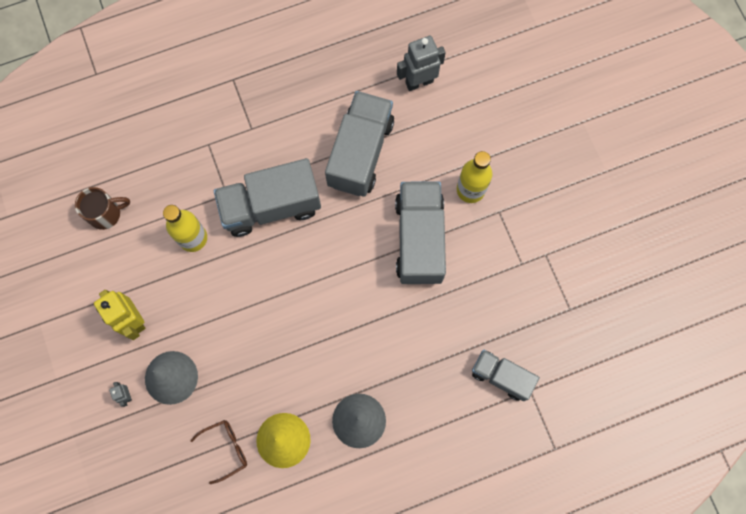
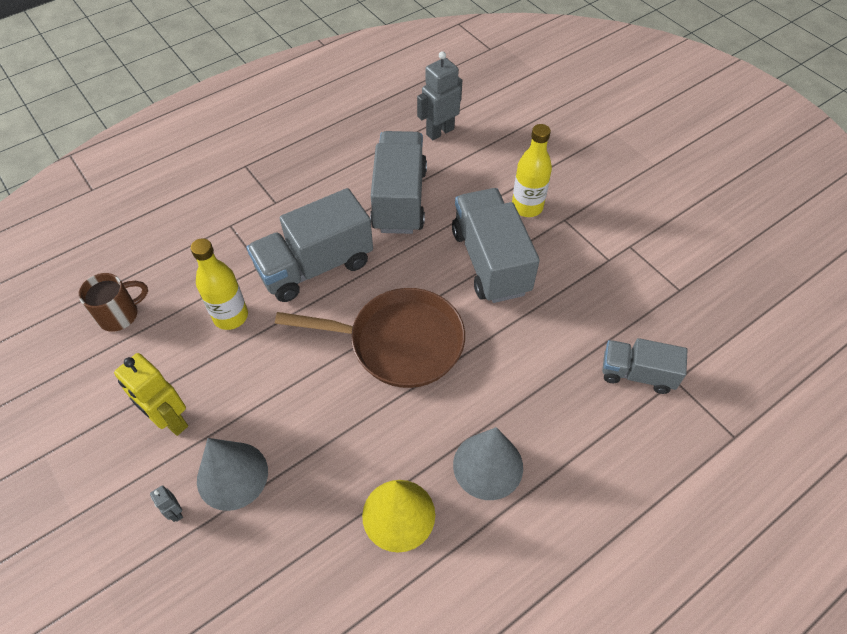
camera: 15 degrees left, 20 degrees down
(226, 449) = (325, 546): brown glasses -> none
(321, 298) = (399, 342): none -> brown pan

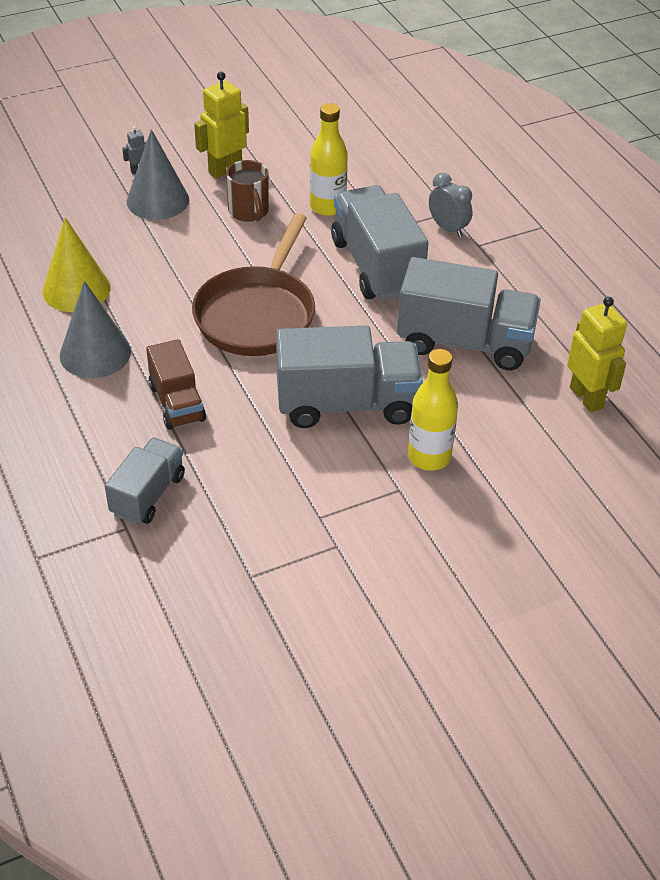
camera: 100 degrees right, 10 degrees down
(120, 315) = (350, 143): brown mug -> brown mug (249, 212)
(255, 224) = (448, 229): none -> grey clock
(440, 132) = (586, 398): grey robot -> yellow robot
(529, 379) = (177, 403): none -> brown truck

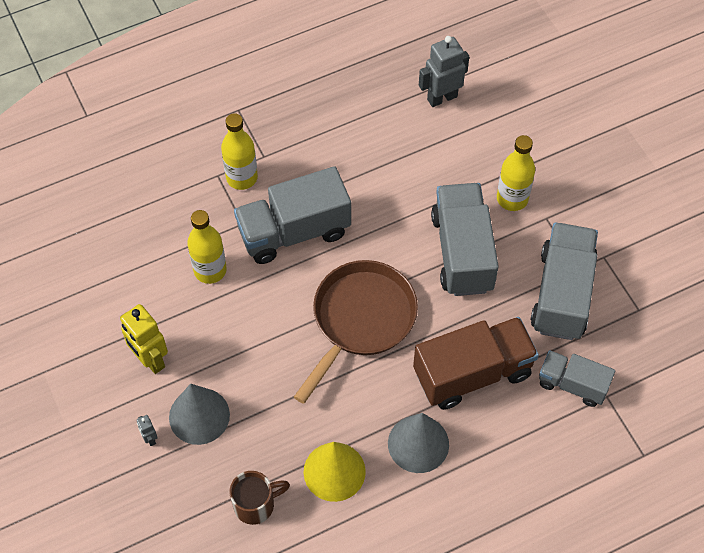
camera: 90 degrees left, 15 degrees up
(177, 403) = (472, 373): brown truck -> brown truck, size x1.69
(249, 212) = (217, 335): brown mug -> brown mug (255, 505)
(257, 314) = (360, 320): brown pan -> brown pan turned 75 degrees counterclockwise
(448, 229) = (242, 177): grey clock -> yellow bottle
(465, 342) = (386, 171): grey truck -> grey truck (562, 293)
(586, 398) = (442, 98): yellow robot -> grey robot

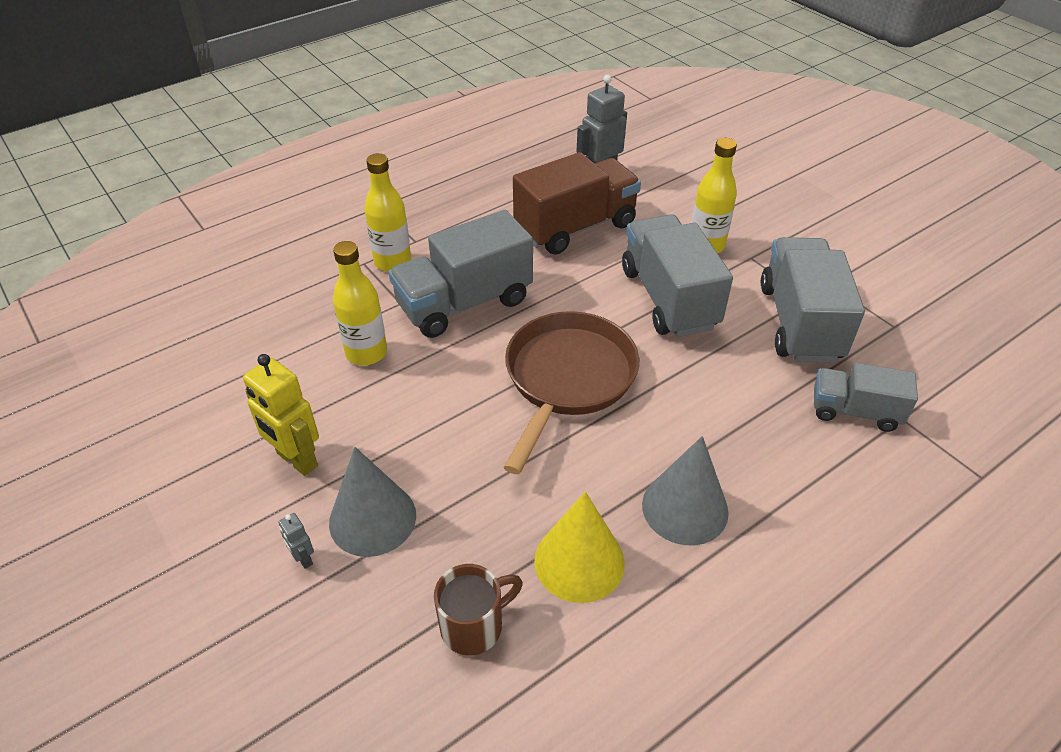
camera: 10 degrees left, 15 degrees down
(472, 373) = (726, 416): brown truck -> brown truck (575, 227)

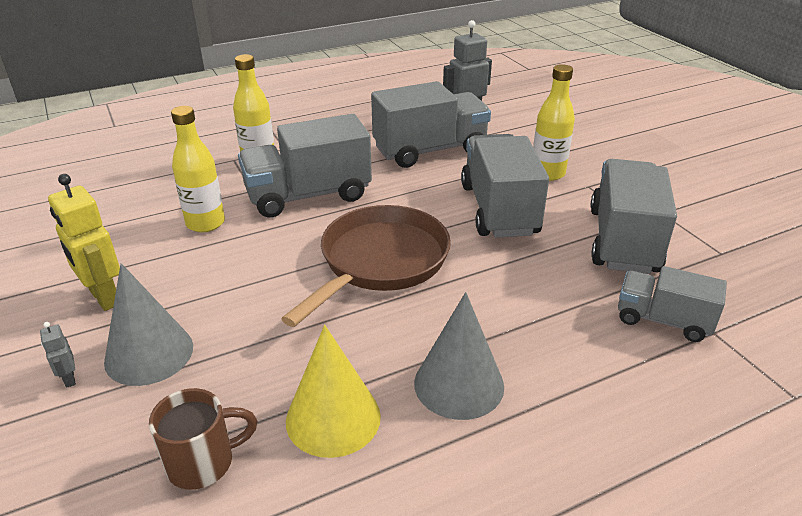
camera: 10 degrees right, 10 degrees down
(575, 227) = (430, 150): brown truck -> grey truck

